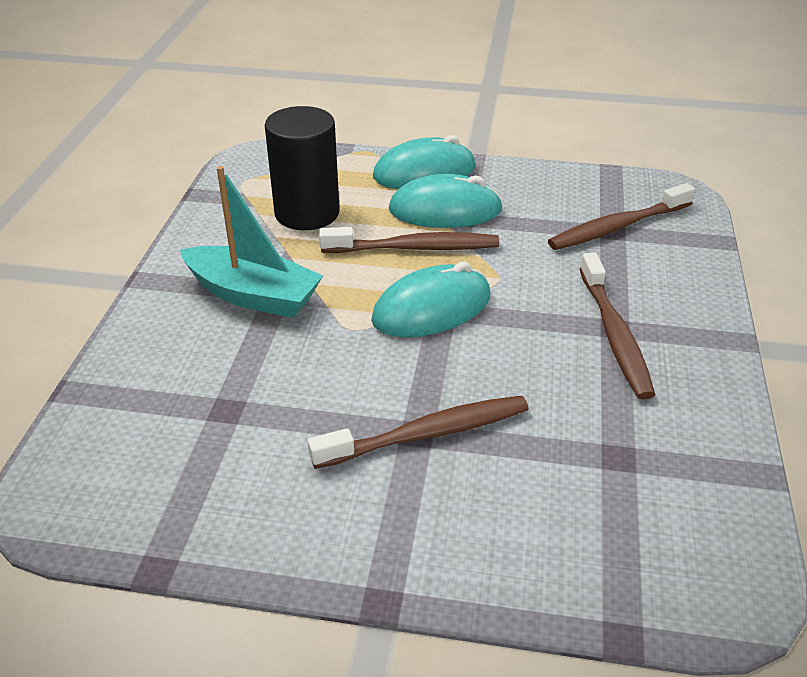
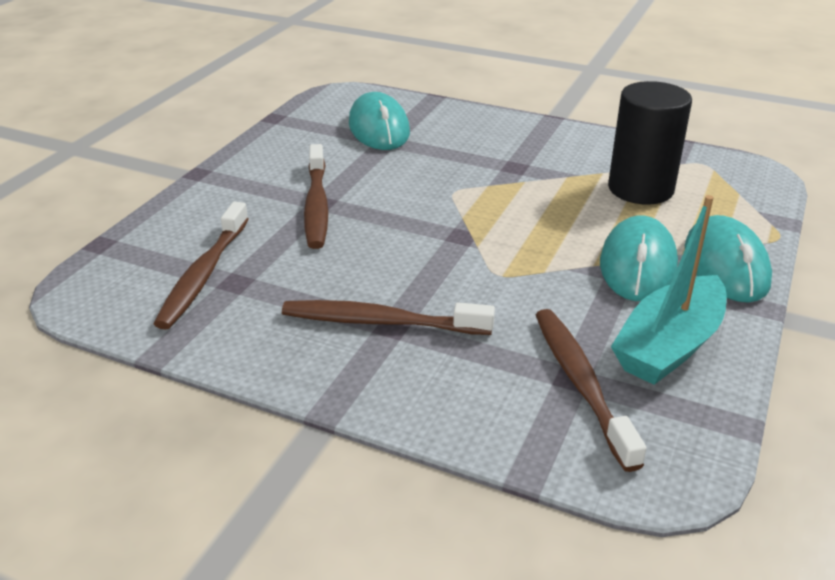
camera: 105 degrees right, 5 degrees down
(253, 295) = (514, 157): turquoise boat -> turquoise boat (669, 346)
(414, 248) = (566, 236): brown toothbrush -> brown toothbrush (204, 274)
(431, 308) = (465, 230): turquoise mouse -> turquoise mouse (379, 128)

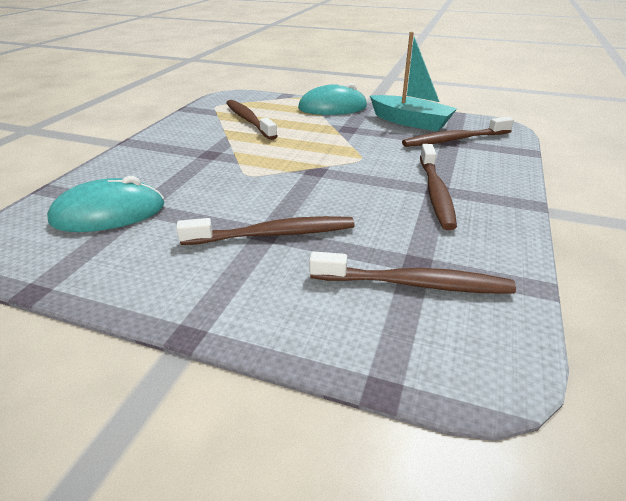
camera: 95 degrees left, 0 degrees up
(638, 265) = (338, 124): turquoise mouse -> none
(640, 189) = (249, 120): black cylinder -> brown toothbrush

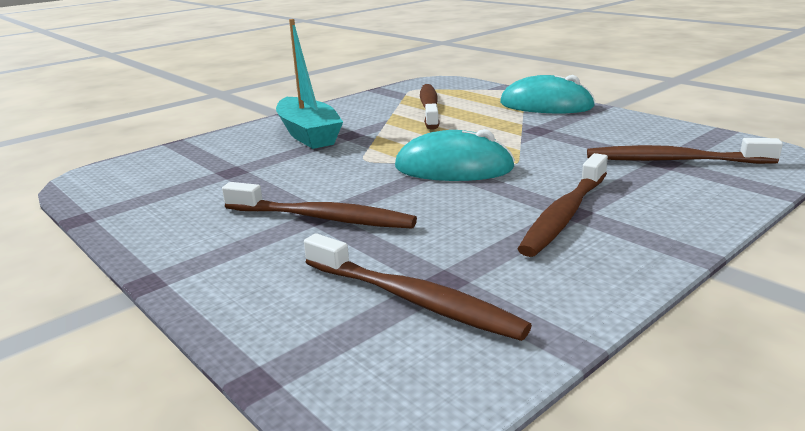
camera: 30 degrees right, 10 degrees down
(109, 213) = (200, 171): turquoise mouse -> turquoise mouse (453, 168)
(410, 122) = (634, 132): turquoise boat -> turquoise boat (308, 134)

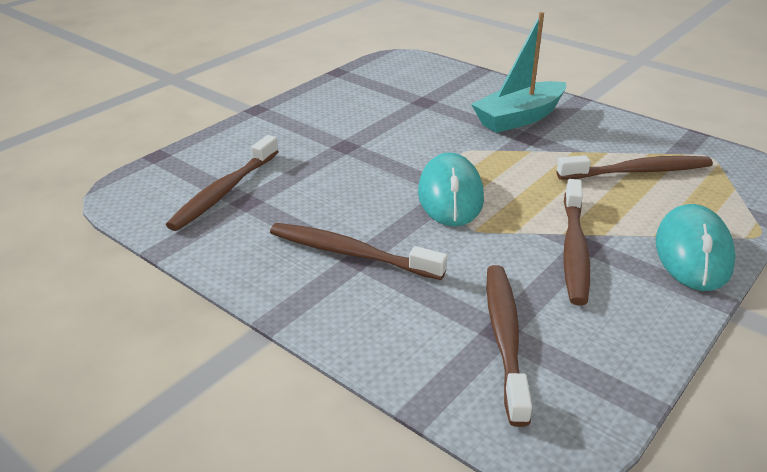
camera: 80 degrees right, 10 degrees up
(322, 218) = (340, 148): brown toothbrush -> brown toothbrush (574, 249)

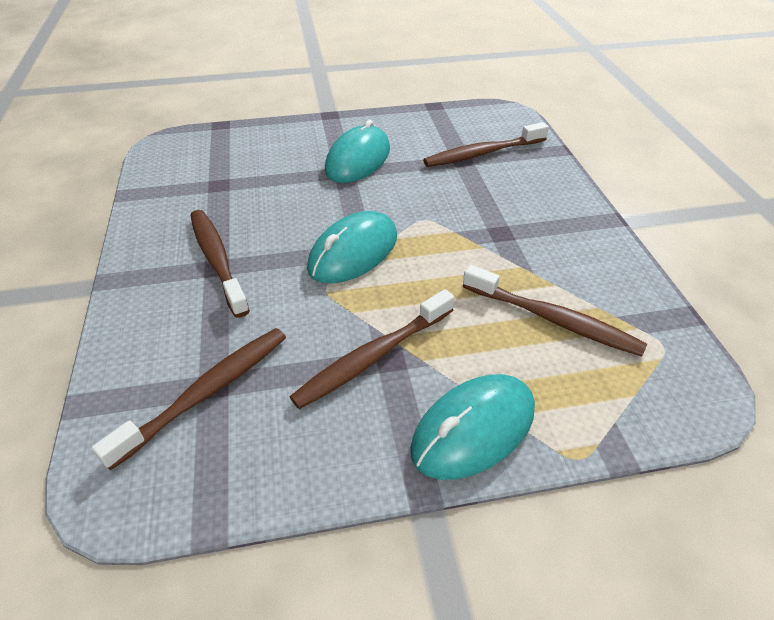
camera: 40 degrees right, 10 degrees up
(224, 191) = (217, 170): brown toothbrush -> brown toothbrush (482, 153)
(342, 132) = (358, 160): none -> turquoise mouse
(519, 118) = (522, 211): turquoise boat -> none

